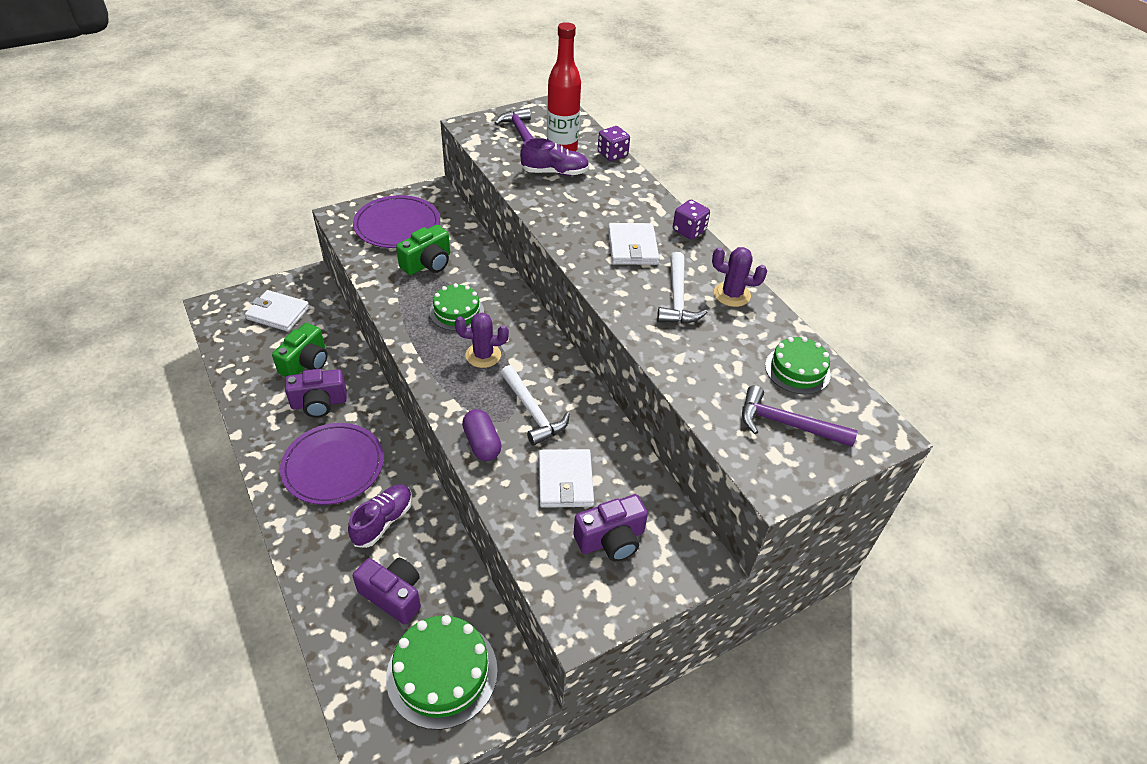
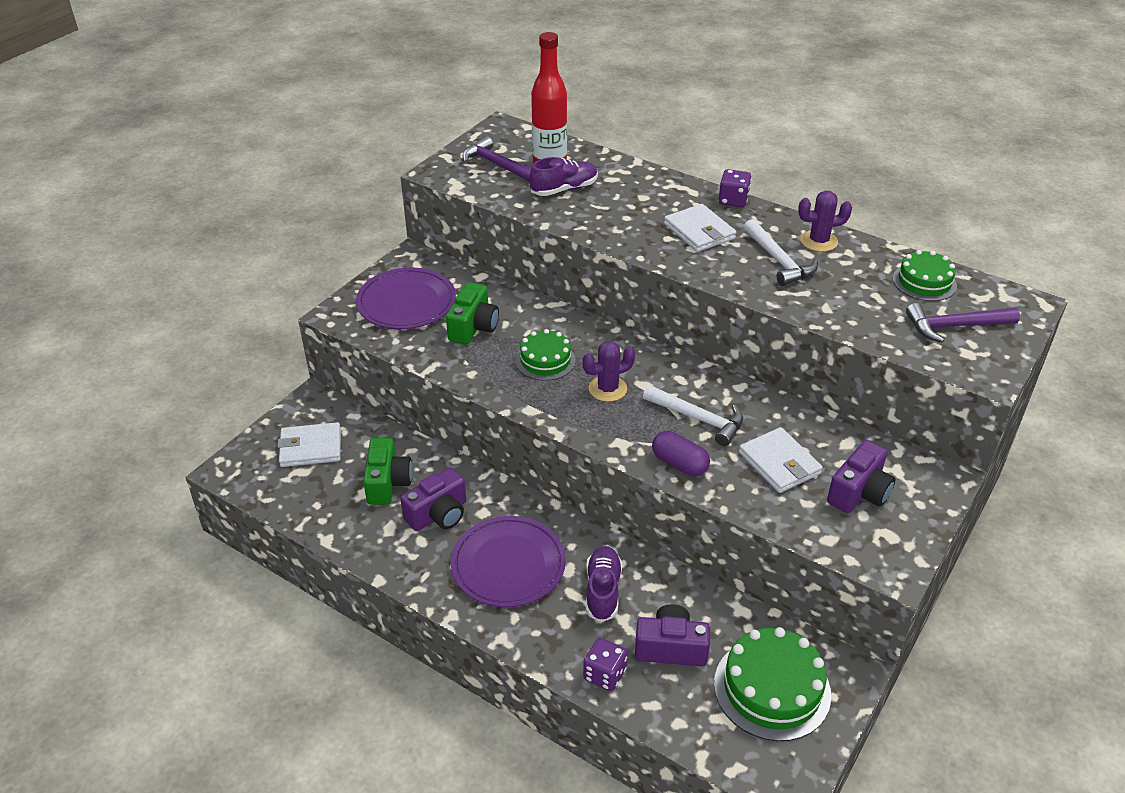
camera: 25 degrees left, 5 degrees down
(612, 154) = (601, 156): purple dice -> purple dice (604, 674)

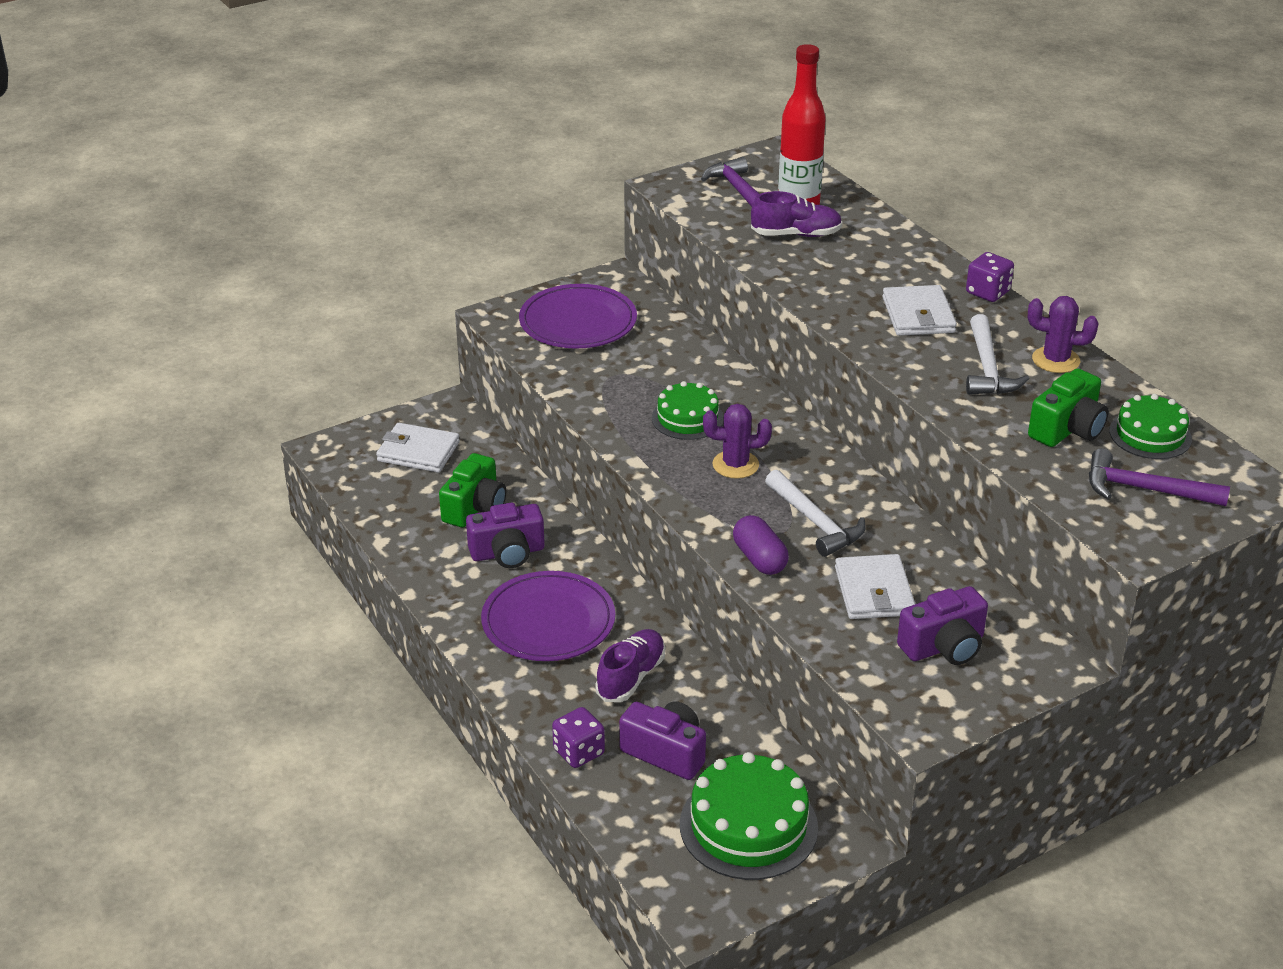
camera: 25 degrees right, 5 degrees down
(473, 327) = (633, 365): green camera -> green camera (1067, 429)

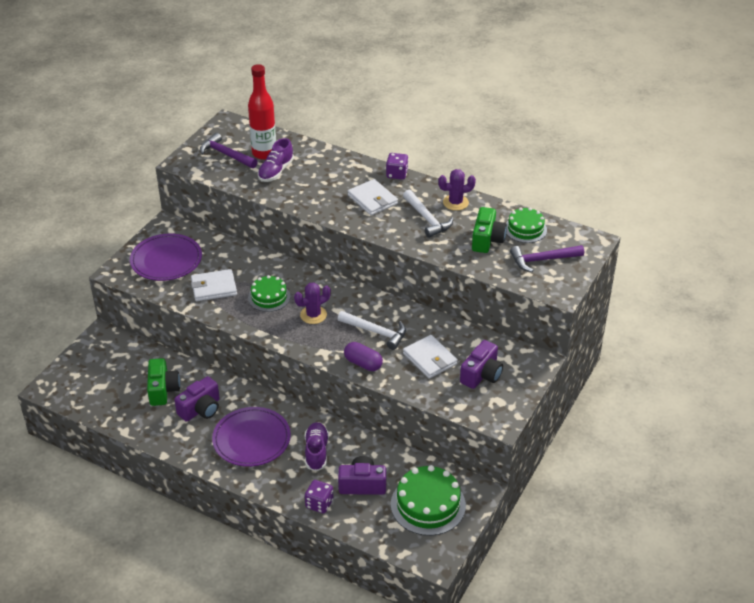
camera: 30 degrees left, 5 degrees up
(418, 451) = (105, 369): white wallet -> white wallet (214, 287)
(796, 234) = (276, 171): purple shoe -> purple shoe turned 150 degrees clockwise

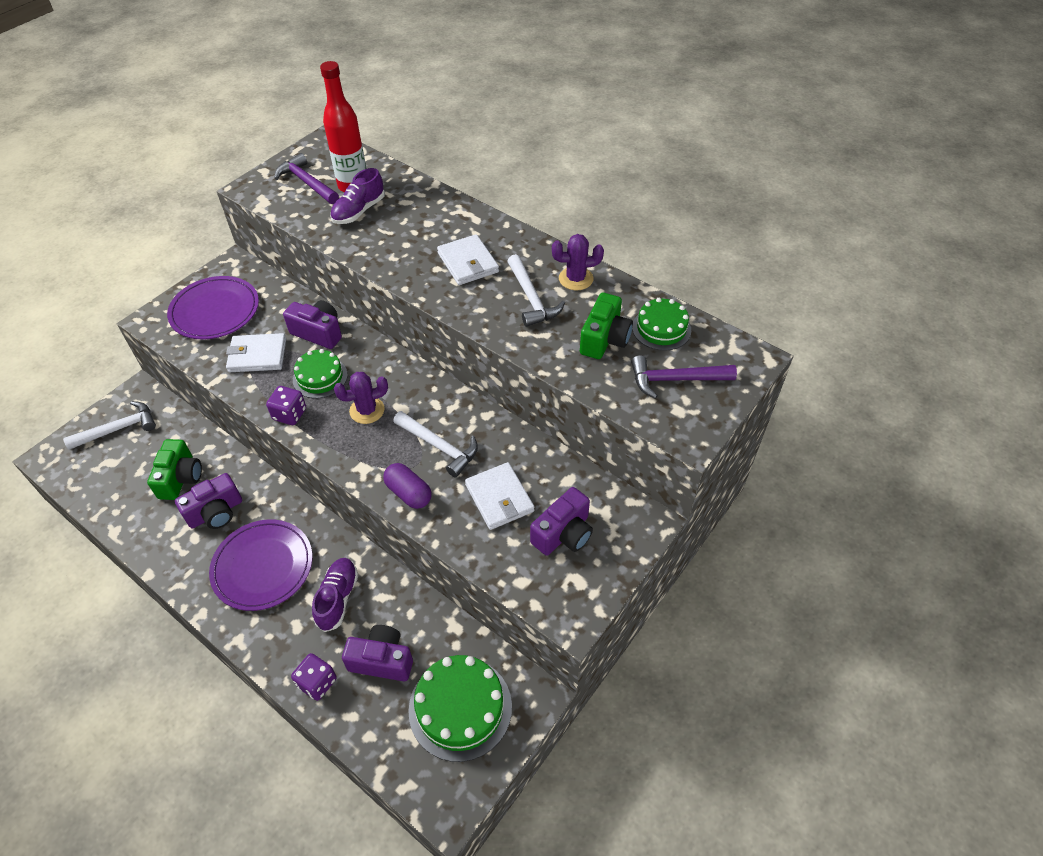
camera: 10 degrees right, 10 degrees up
(97, 362) = (118, 429): none -> white hammer
(256, 267) = (318, 333): none -> purple camera
(397, 174) = (510, 230): purple dice -> purple dice (290, 414)

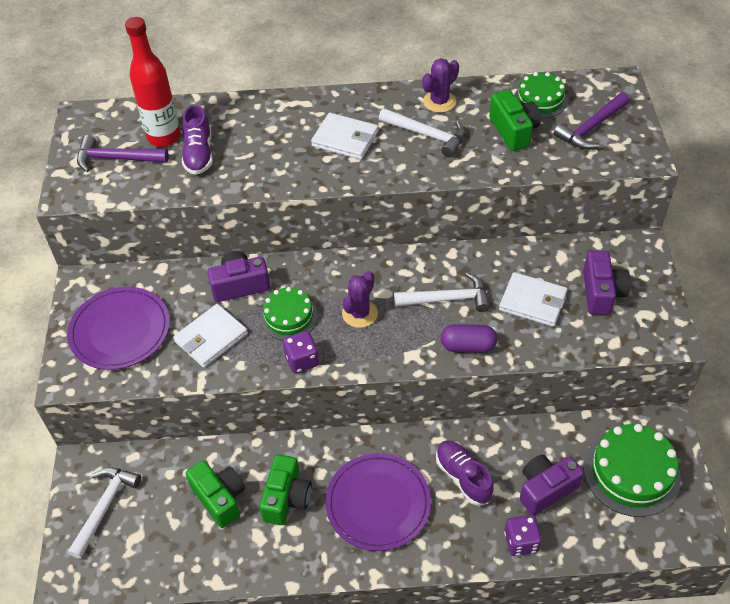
camera: 40 degrees left, 0 degrees up
(216, 512) = (286, 498): purple camera -> green camera

